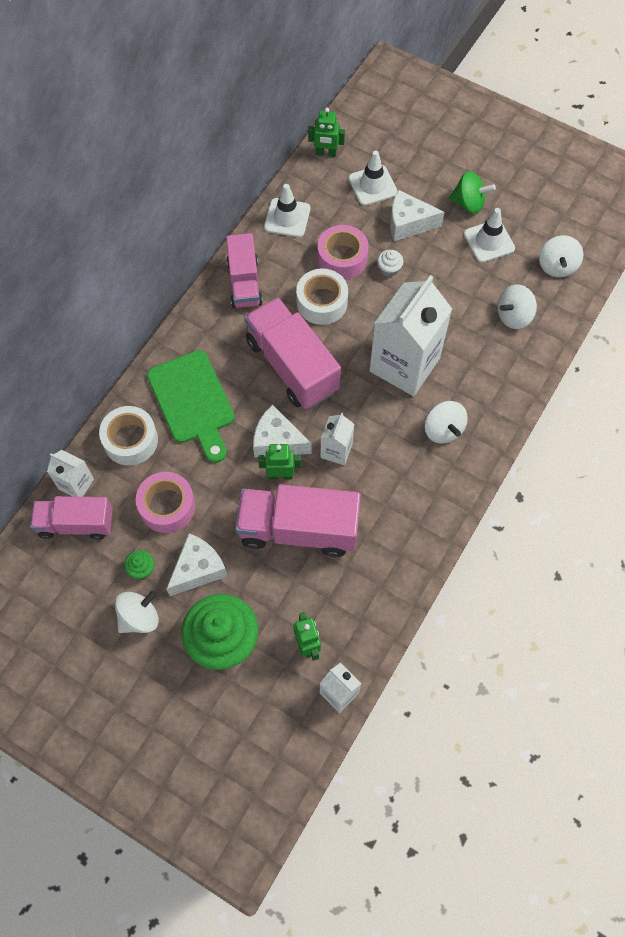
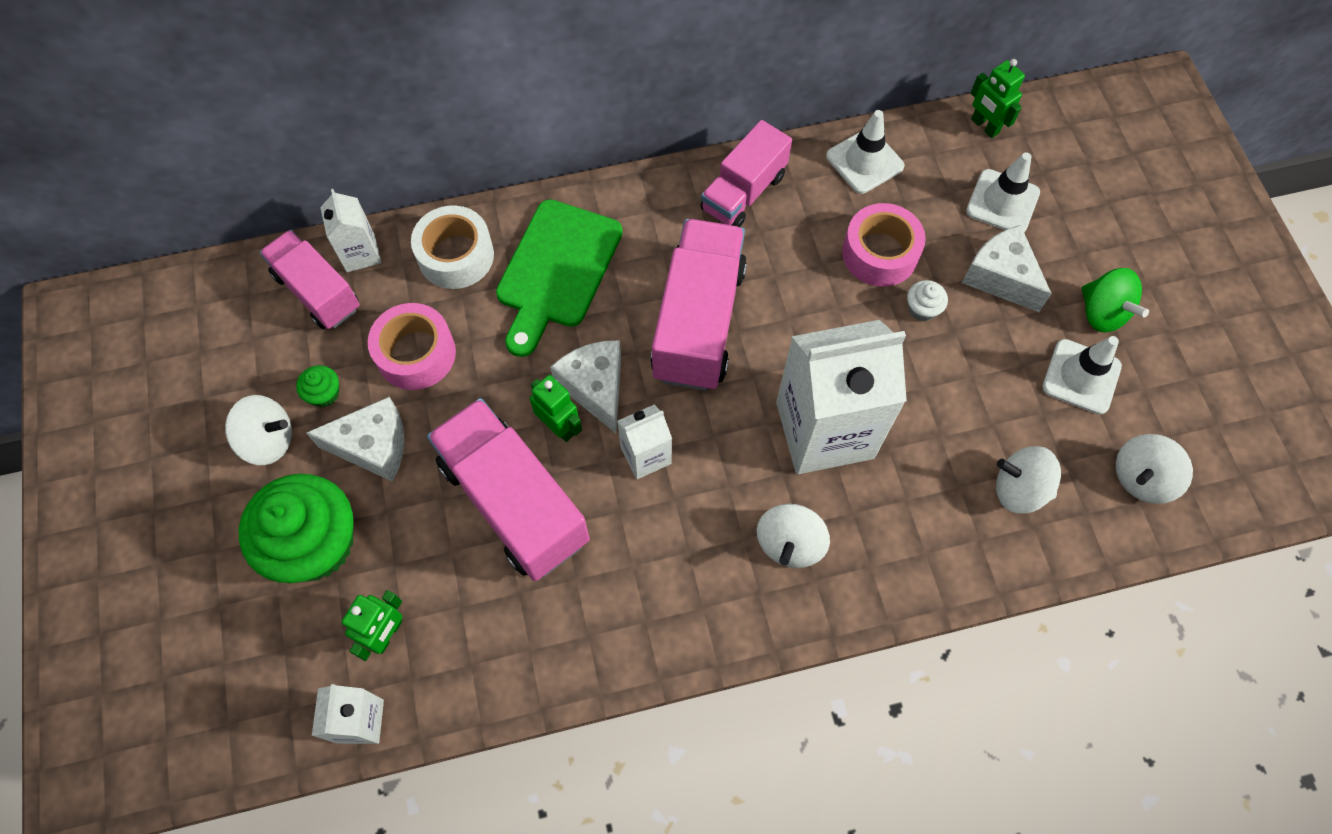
camera: 45 degrees right, 0 degrees up
(322, 302) = (805, 282): white tape -> none

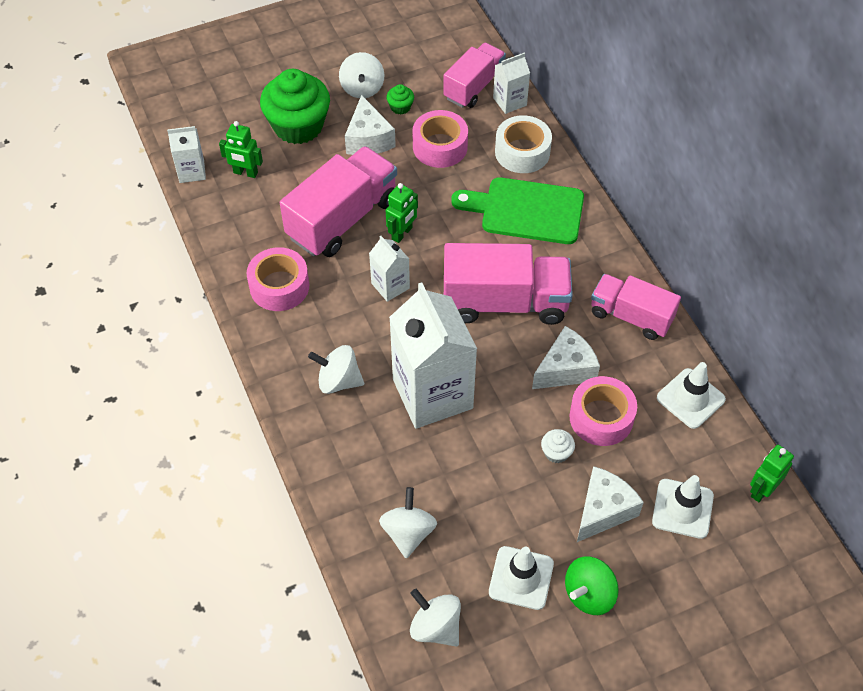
camera: 80 degrees right, 10 degrees down
(595, 388) = (436, 249): white cheese -> white cheese (565, 369)
(617, 605) = (279, 286): none -> pink tape

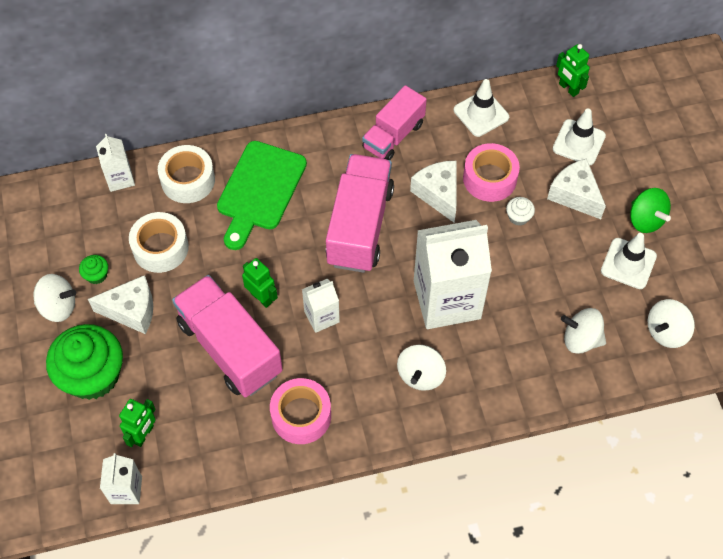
camera: 80 degrees left, 5 degrees up
(440, 146) = (160, 248): pink tape -> white tape
(474, 87) = (90, 205): pink truck -> none

